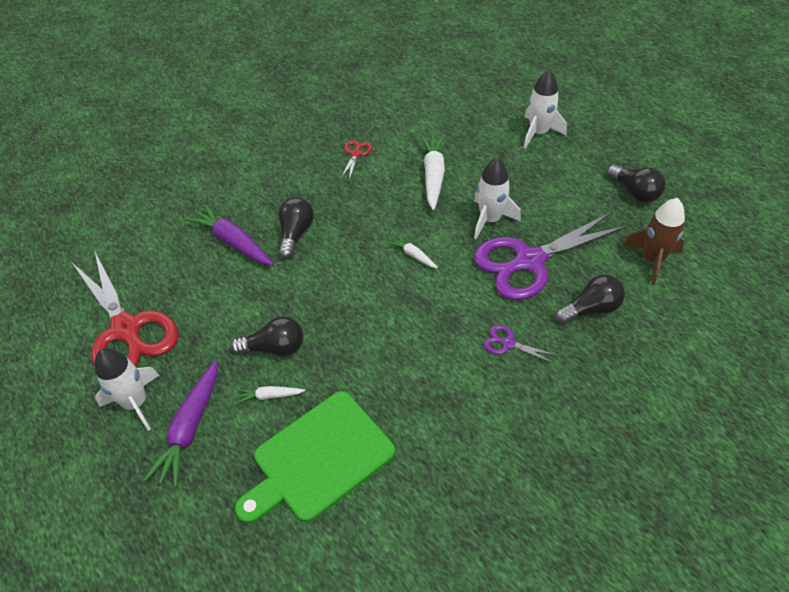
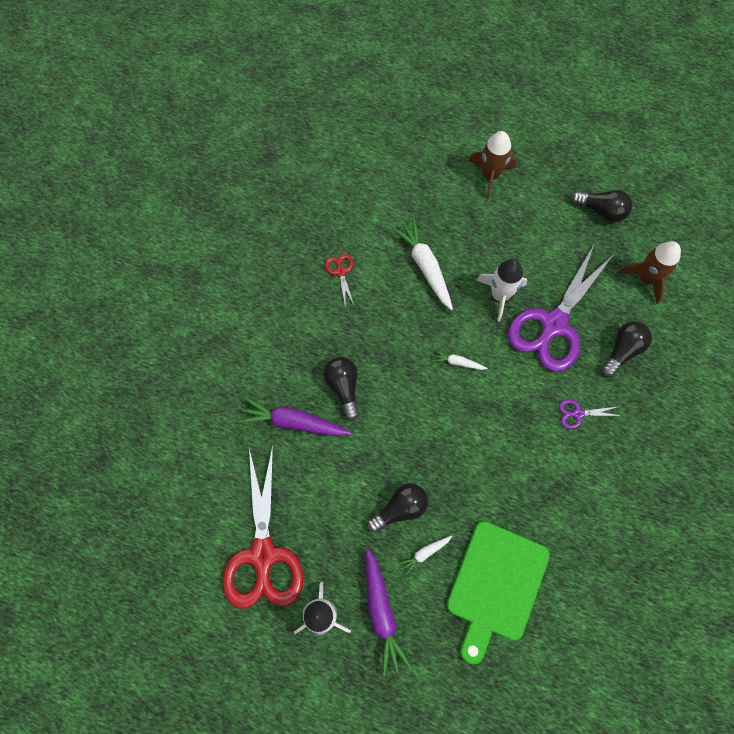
camera: 30 degrees left, 20 degrees up
(126, 329) = (263, 554): red scissors -> red scissors turned 60 degrees clockwise
(538, 133) = (490, 175): white rocket -> brown rocket

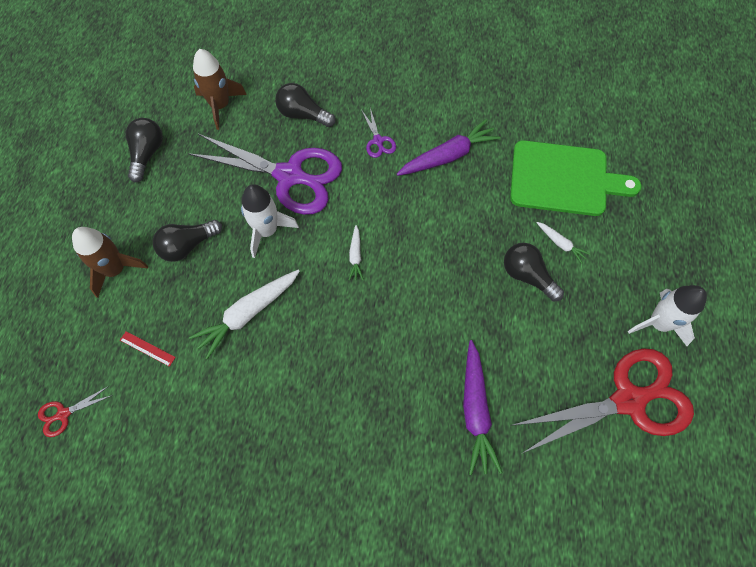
camera: 105 degrees left, 5 degrees down
(341, 272) = (274, 409): red scissors -> red scissors (63, 414)
(343, 387) = (418, 366): black light bulb -> black light bulb (187, 246)
(381, 612) = (631, 269): purple carrot -> purple carrot (448, 156)
(415, 191) = (147, 348): none -> red ruler

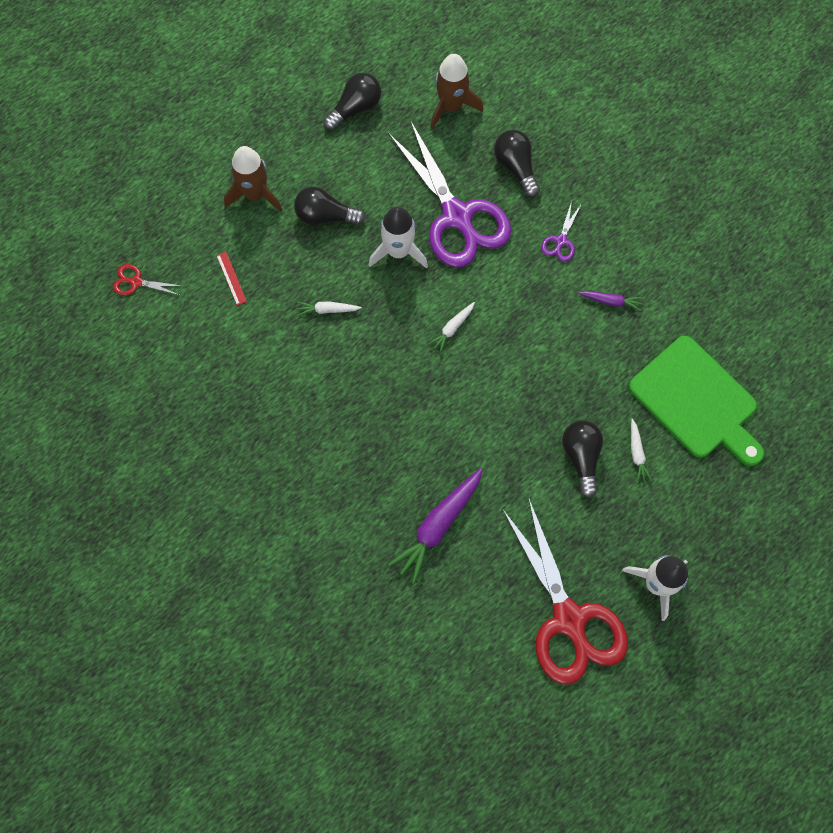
camera: 40 degrees right, 5 degrees up
(248, 314) = (328, 310): white carrot -> white carrot, size x0.51
(448, 156) = (610, 301): purple carrot -> purple carrot, size x0.51
(628, 400) = (568, 619): red scissors -> red scissors turned 45 degrees clockwise

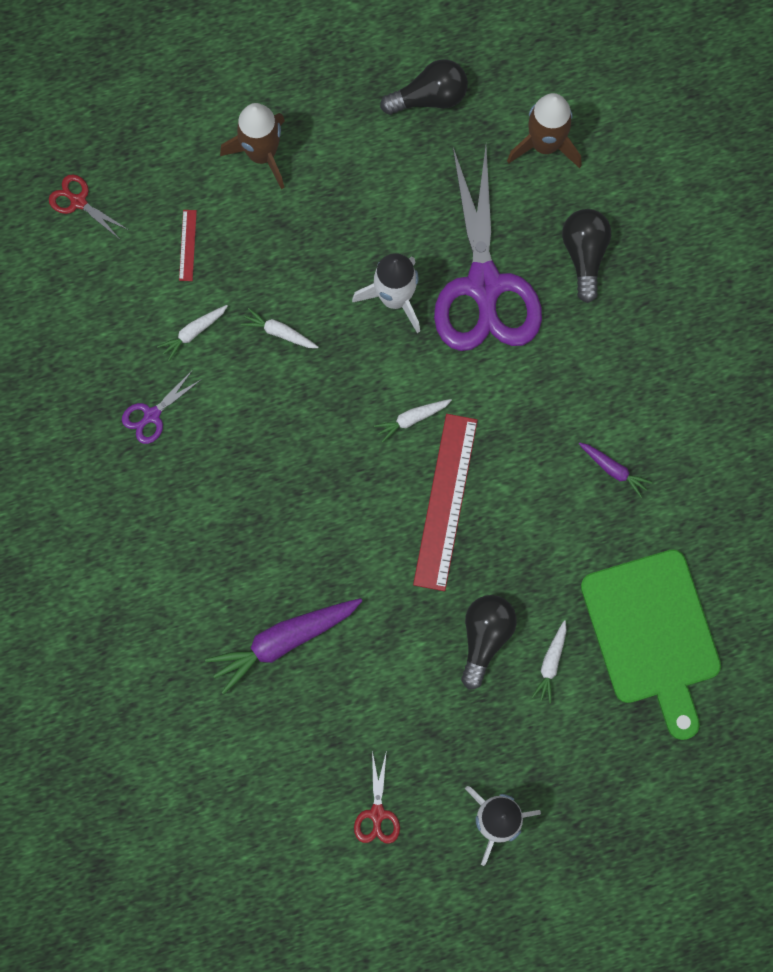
camera: 25 degrees right, 5 degrees up
(265, 337) = (193, 332): none -> white carrot
(325, 216) = (330, 217): black light bulb -> none
(505, 375) = (445, 501): none -> red ruler
(561, 241) = (592, 370): purple scissors -> purple scissors (152, 415)
(568, 619) = (377, 813): red scissors -> red scissors, size x0.40

